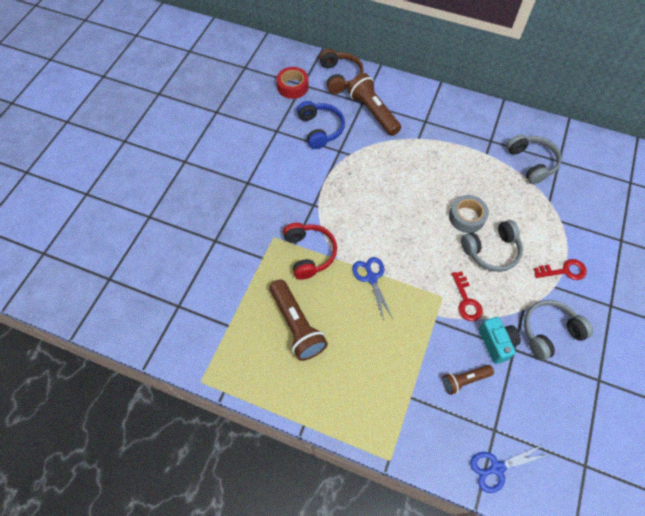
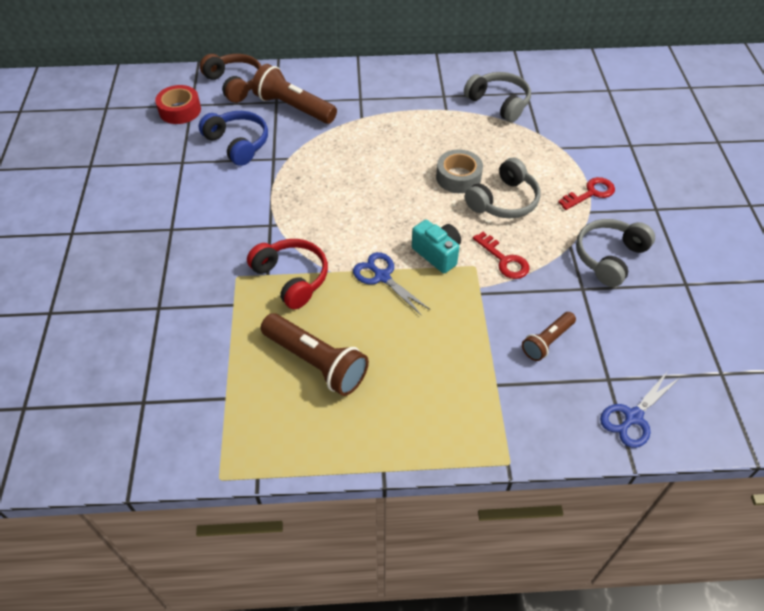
camera: 25 degrees left, 10 degrees down
(496, 343) = (560, 290): turquoise camera -> turquoise camera (437, 254)

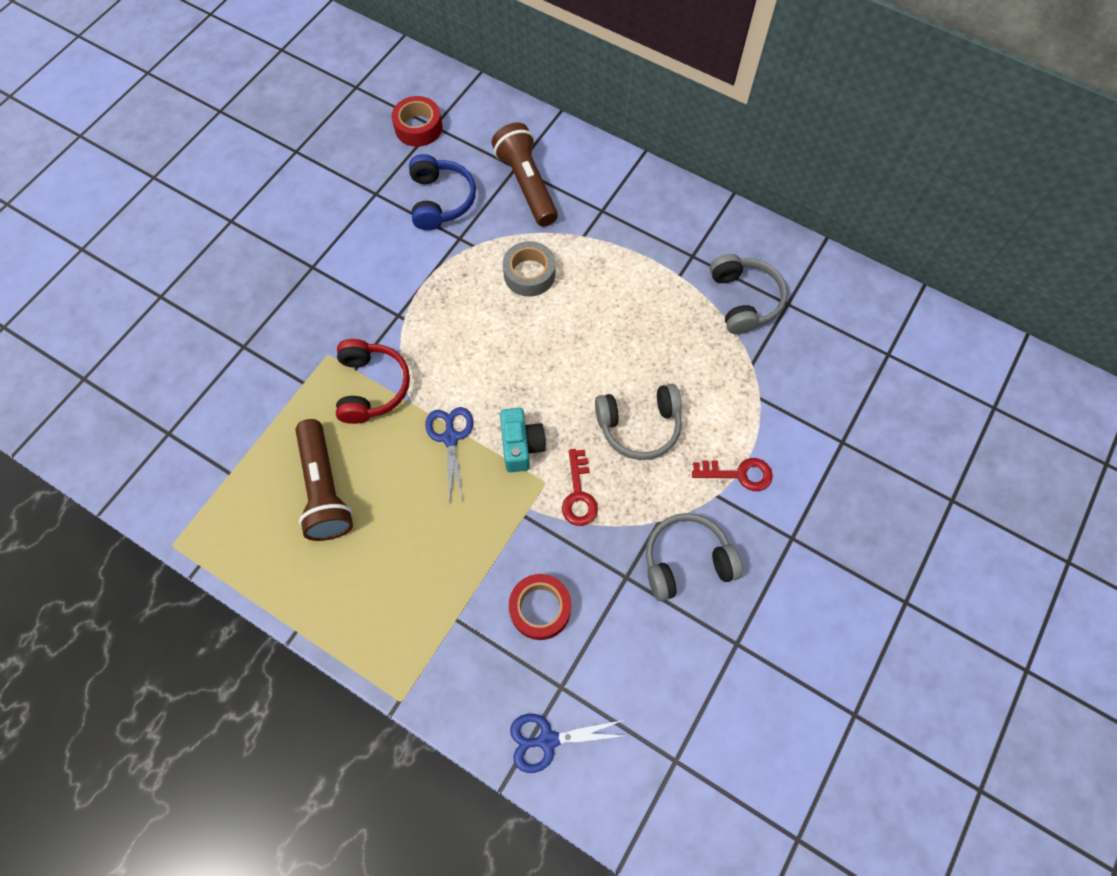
camera: 35 degrees right, 15 degrees up
(235, 84) = (494, 121): brown headphones -> none
(458, 177) = (618, 369): grey tape -> grey tape (529, 274)
(547, 341) = (540, 608): brown flashlight -> red tape

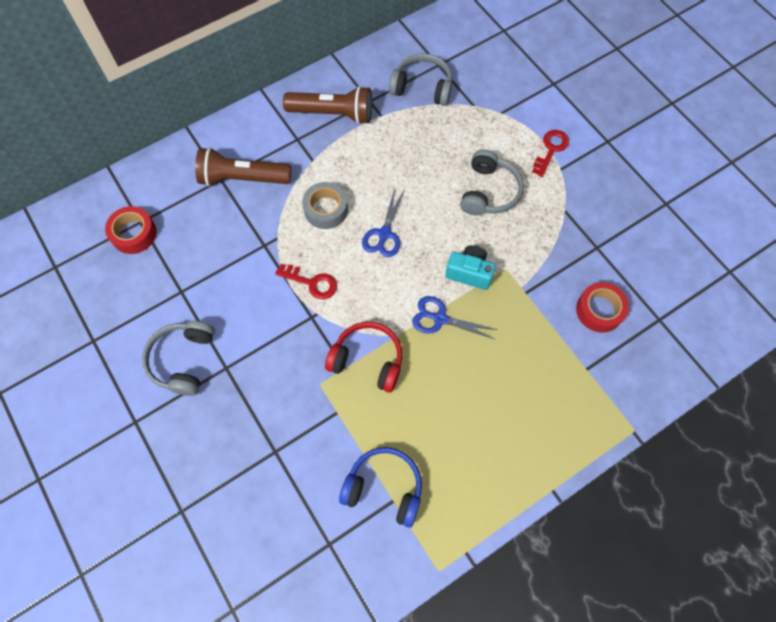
camera: 65 degrees left, 0 degrees up
(325, 488) = (441, 427): brown flashlight -> brown flashlight (333, 114)
(441, 200) = (219, 244): blue headphones -> blue headphones (384, 488)
(547, 740) = (693, 342): blue scissors -> blue scissors (384, 234)
(579, 494) = (524, 251): red key -> red key (312, 283)
(686, 560) = (599, 207): grey headphones -> grey headphones (183, 360)

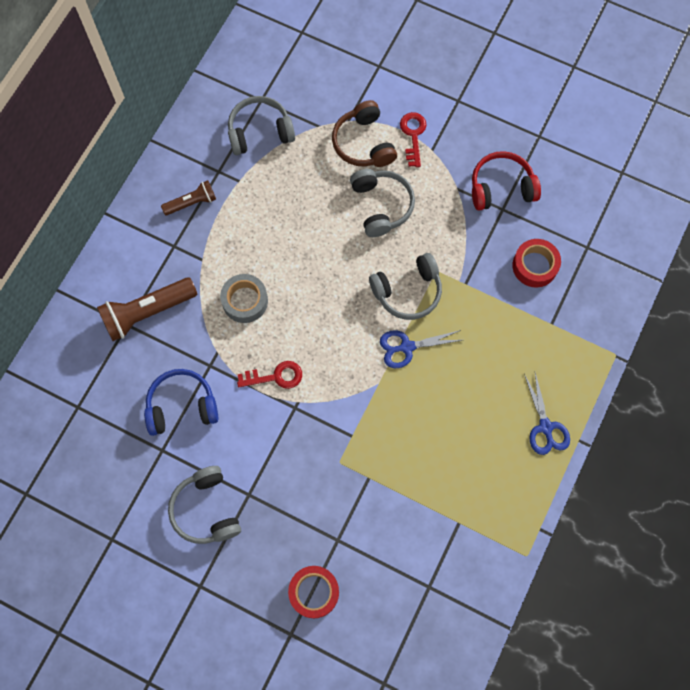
camera: 30 degrees left, 5 degrees up
(134, 234) = (80, 421): red tape -> red tape (314, 592)
(333, 114) = (191, 203): brown flashlight -> brown flashlight, size x0.58
(367, 360) = (367, 418): red headphones -> red headphones (501, 187)
(384, 234) = (312, 296): blue scissors -> blue scissors (545, 427)
(384, 488) = (445, 516): blue headphones -> blue headphones (181, 406)
(469, 273) = (408, 292): turquoise camera -> grey headphones
(503, 136) = (363, 143): none -> brown headphones

